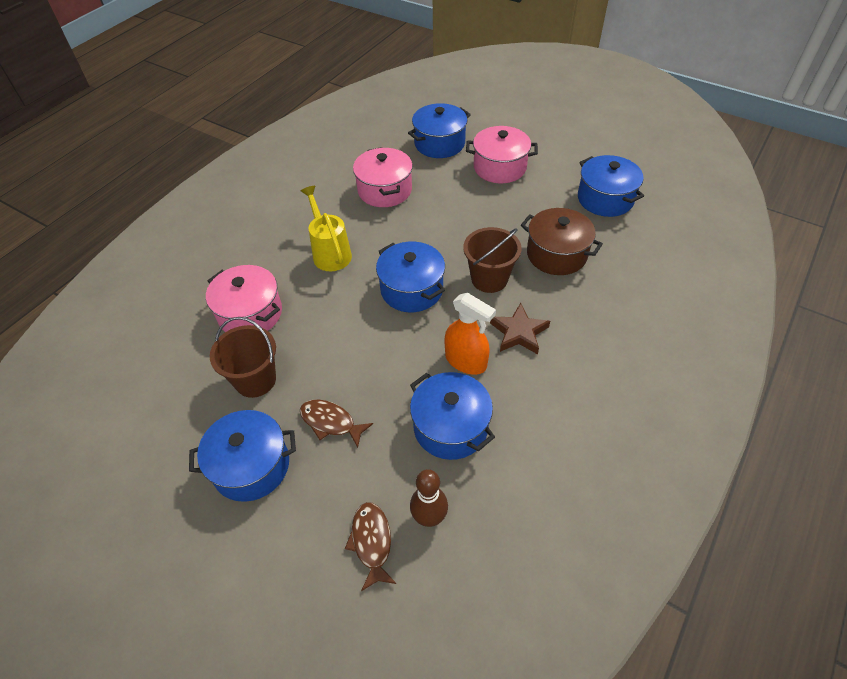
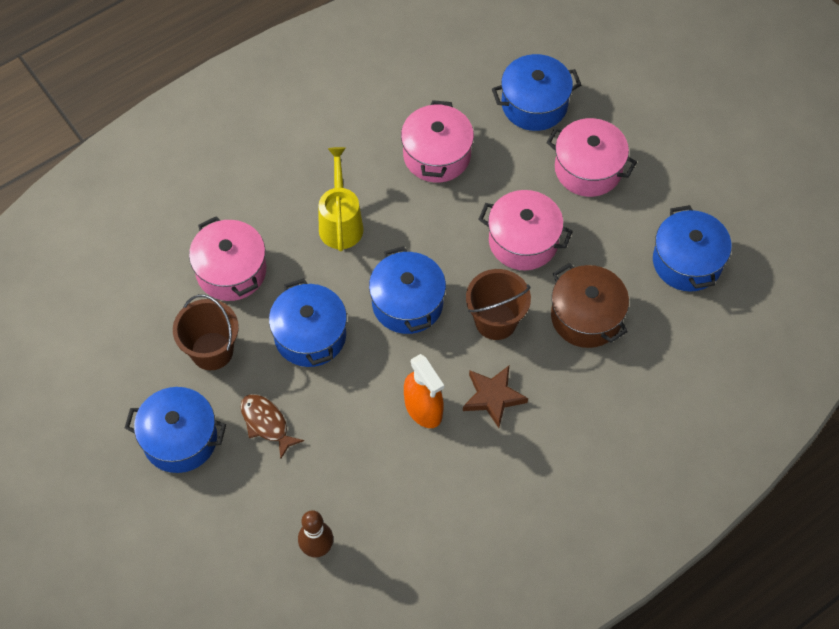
camera: 20 degrees right, 10 degrees up
(371, 542) = (259, 549): brown fish -> none
(450, 427) = (375, 472): blue pot -> blue pot (310, 335)
(479, 222) = (523, 241): none -> pink pot

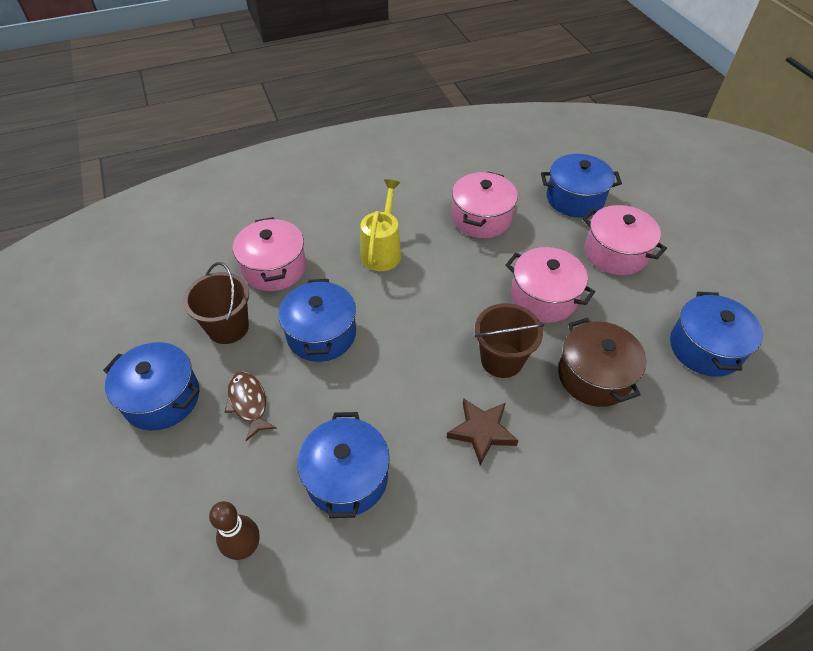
camera: 15 degrees right, 10 degrees down
(407, 303) = (421, 326): blue pot -> blue pot (347, 477)
(423, 408) = (407, 426): orange spray bottle -> none

